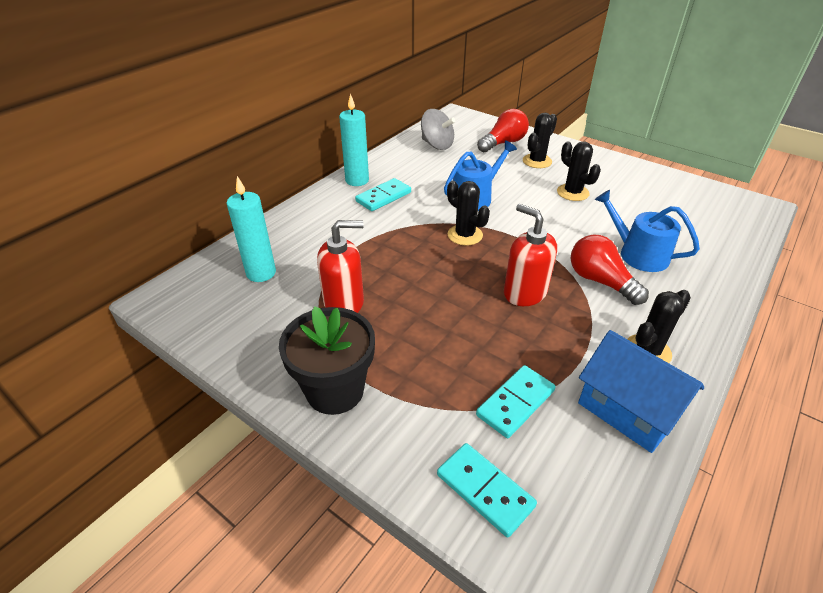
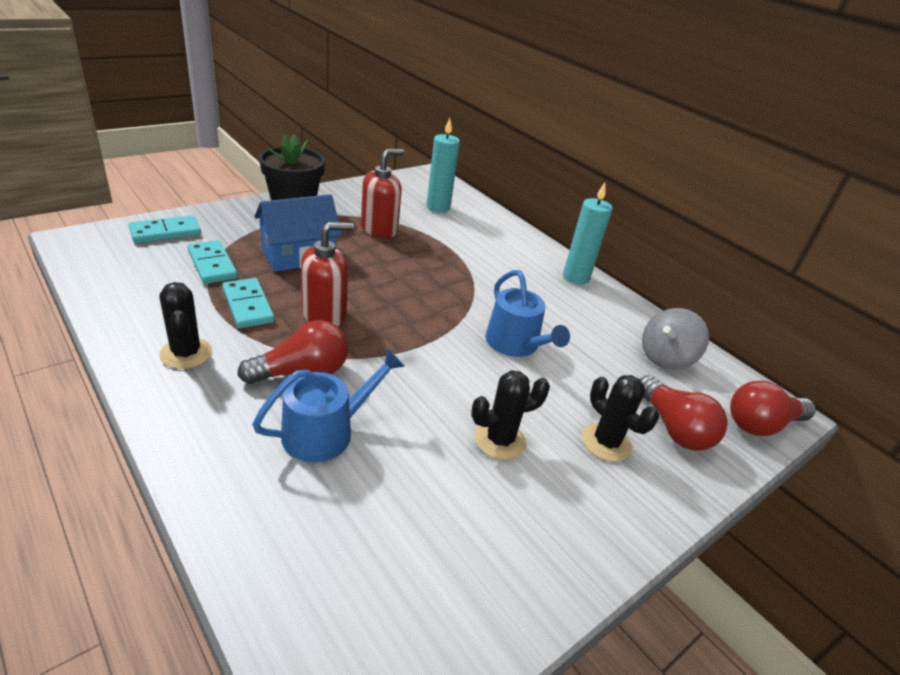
camera: 100 degrees right, 5 degrees down
(344, 302) = (379, 229): red soap dispenser -> red soap dispenser turned 135 degrees counterclockwise
(383, 197) = (536, 284): turquoise domino -> turquoise domino (248, 305)
(465, 235) = (440, 312): black cactus -> none
(473, 120) = (761, 424): none -> red light bulb
(628, 410) = (147, 310): blue house -> blue house (298, 256)

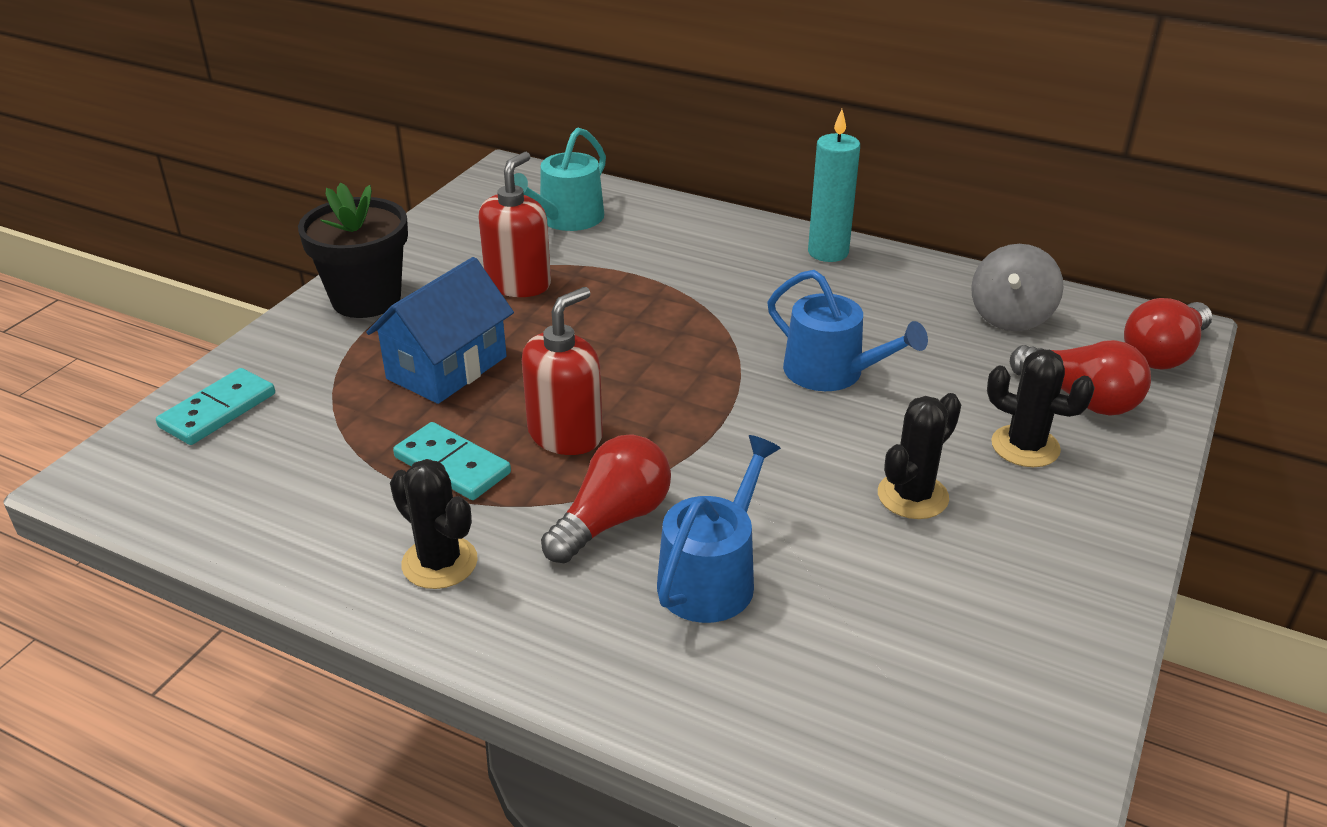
camera: 20 degrees left, 0 degrees up
(212, 264) = (340, 429): turquoise domino -> none
(438, 207) = (566, 219): turquoise candle -> turquoise watering can

